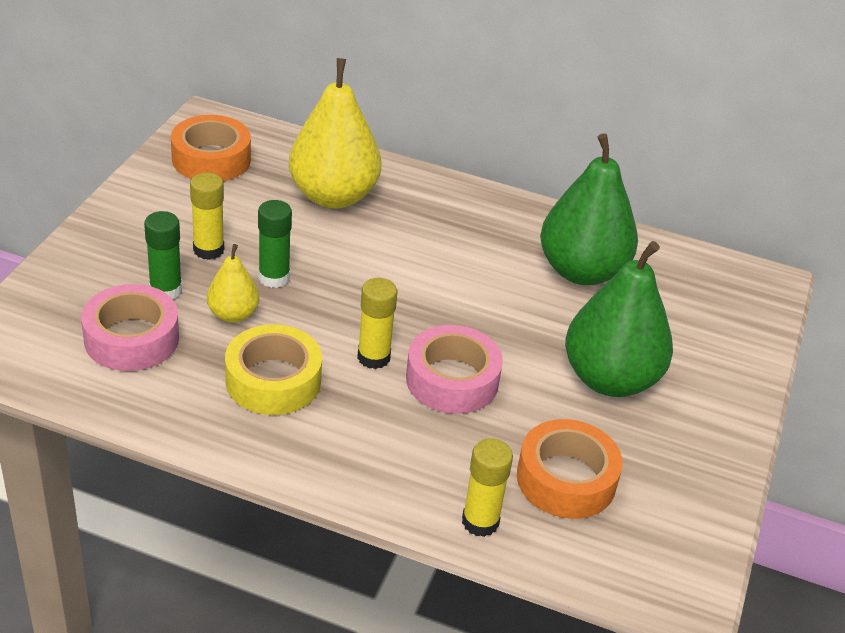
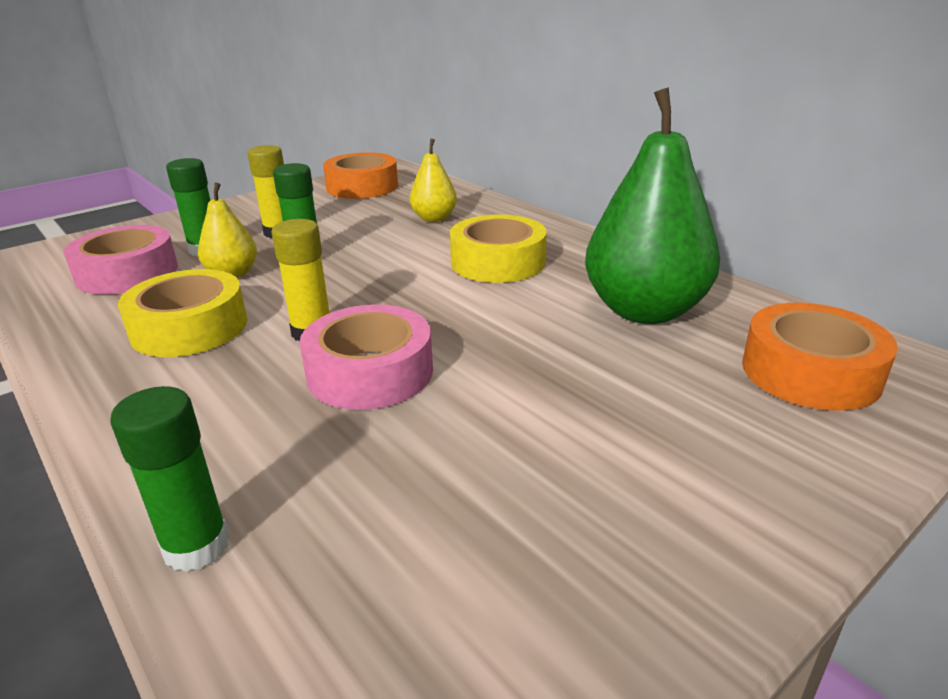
camera: 35 degrees right, 10 degrees down
(333, 196) = (434, 218): yellow pear -> yellow pear, size x0.50
(439, 243) = (498, 262): none -> yellow tape
(480, 522) = (196, 546): yellow glue stick -> green glue stick
(566, 479) = (385, 532): orange tape -> orange tape (810, 372)
(610, 379) = (582, 424): green pear -> none

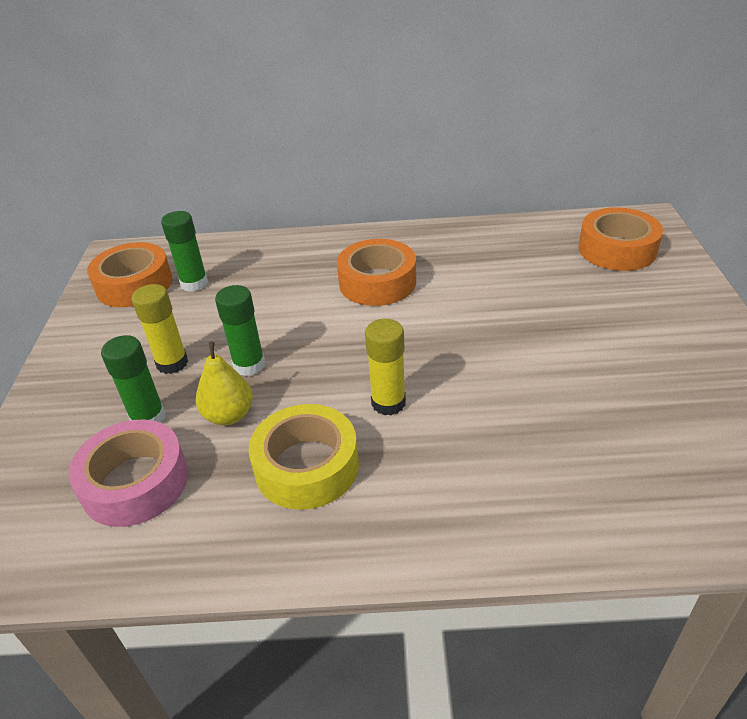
camera: 50 degrees left, 10 degrees up
(196, 546) = (606, 529): green glue stick -> green glue stick (194, 283)
(370, 372) = (473, 395): pink tape -> none
(434, 218) = (262, 277): yellow pear -> none
(498, 262) = (377, 282): yellow tape -> orange tape
(645, 311) = (507, 262): green pear -> none

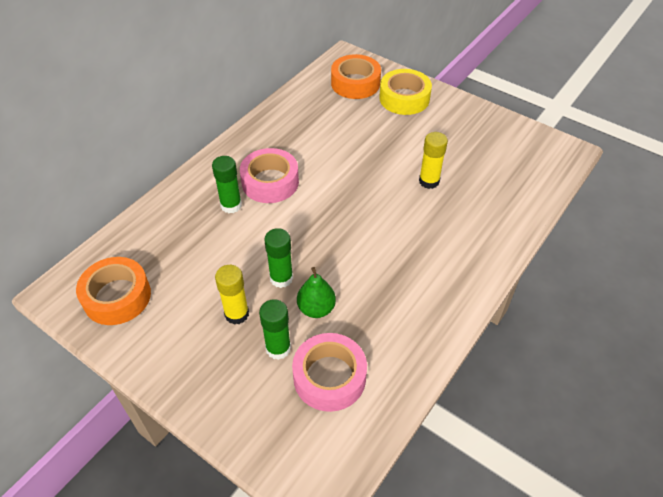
camera: 55 degrees left, 10 degrees up
(194, 283) = (160, 264): green glue stick -> green glue stick (231, 205)
(229, 415) = (316, 308): yellow pear -> green pear
(307, 466) = (390, 295): yellow tape -> yellow tape (404, 98)
(377, 282) = (270, 182): orange tape -> pink tape
(388, 403) = (376, 238): yellow glue stick -> yellow glue stick (429, 181)

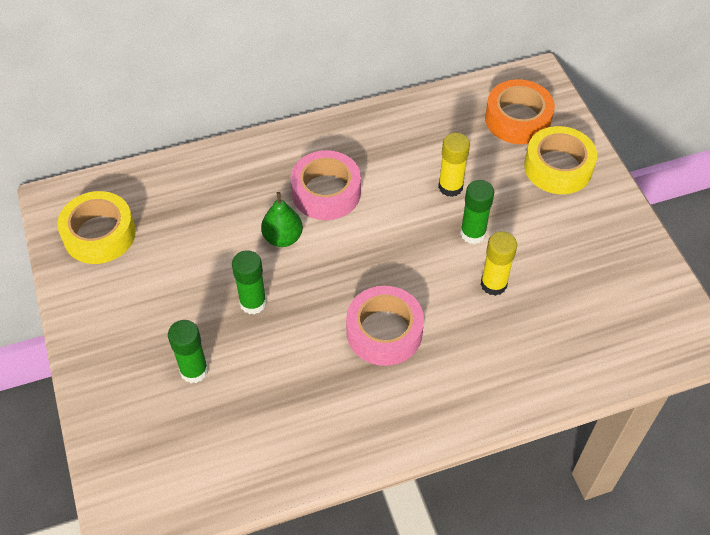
camera: 35 degrees right, 5 degrees up
(117, 297) = (99, 234): orange tape -> yellow tape
(231, 205) = (268, 197): green glue stick -> green glue stick (473, 233)
(236, 314) = (185, 314): yellow glue stick -> yellow glue stick (450, 187)
(316, 308) = (259, 354): green pear -> green pear (283, 238)
(329, 377) = (215, 427): pink tape -> pink tape (384, 332)

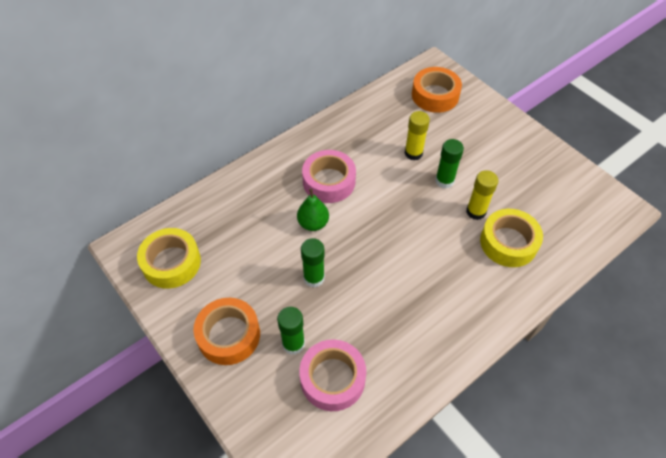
camera: 20 degrees left, 0 degrees up
(126, 337) = (229, 335): none -> orange tape
(384, 332) = (418, 269): pink tape -> pink tape (332, 378)
(558, 167) = (477, 120): yellow tape -> yellow tape (508, 242)

